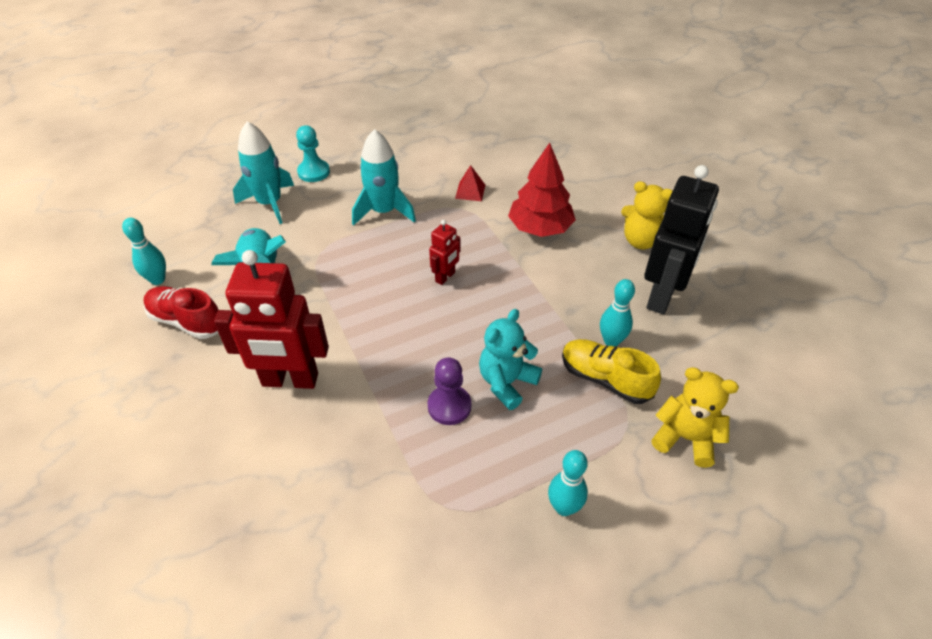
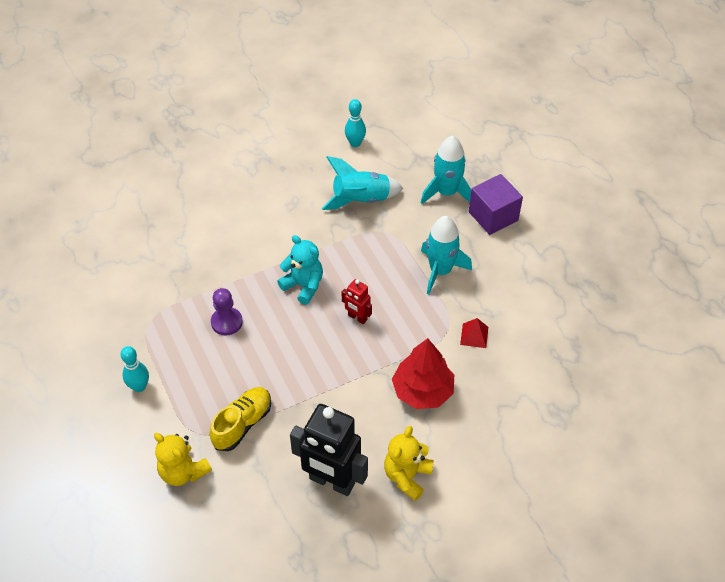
camera: 90 degrees right, 5 degrees up
(187, 321) = (313, 167): red shoe -> none
(290, 380) = (257, 231): red robot -> none
(314, 172) = (493, 216): turquoise pawn -> purple cube
(507, 382) = (244, 358): turquoise teddy bear -> turquoise teddy bear (303, 285)
(611, 341) = (281, 433): turquoise bowling pin -> none
(685, 438) = (183, 471): yellow teddy bear -> yellow teddy bear turned 105 degrees clockwise

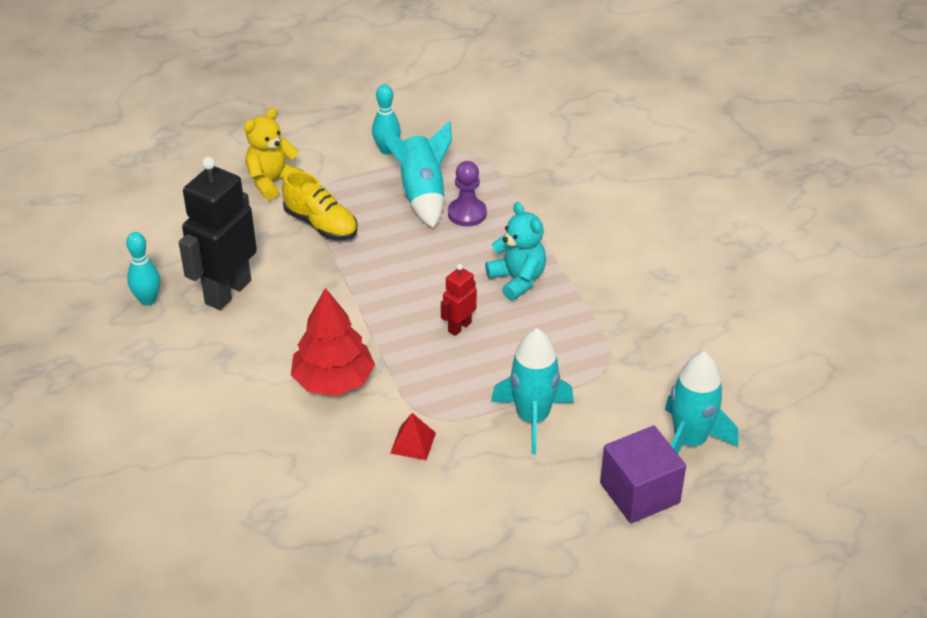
camera: 95 degrees right, 10 degrees down
(303, 285) = (517, 280): turquoise teddy bear -> turquoise teddy bear turned 75 degrees counterclockwise
(355, 143) = (789, 344): turquoise bowling pin -> turquoise bowling pin (148, 300)
(361, 200) = (671, 343): turquoise rocket -> turquoise rocket (422, 194)
(407, 476) = (215, 356): yellow teddy bear -> none

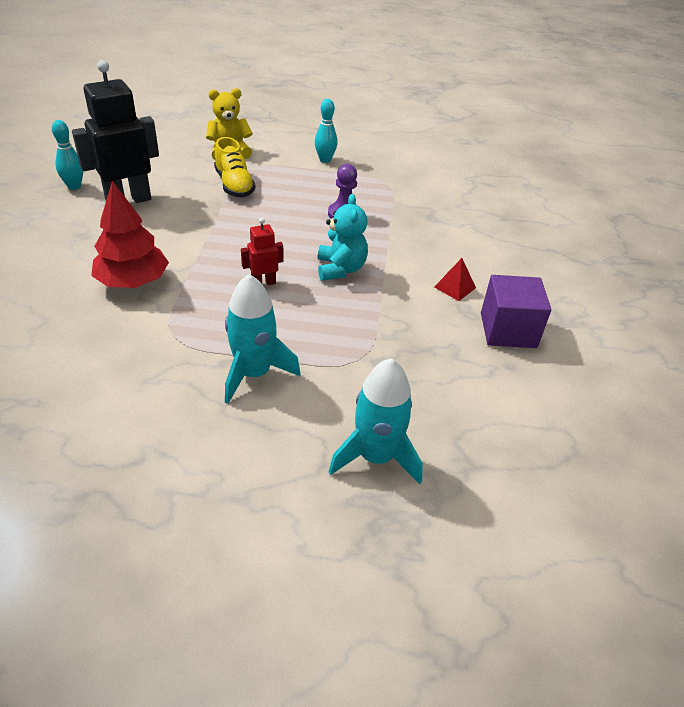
camera: 25 degrees right, 0 degrees up
(413, 443) = (141, 350): red pyramid -> red pyramid (455, 287)
(422, 194) = (323, 192): turquoise rocket -> none
(639, 493) = (287, 482): purple cube -> purple cube (508, 330)

